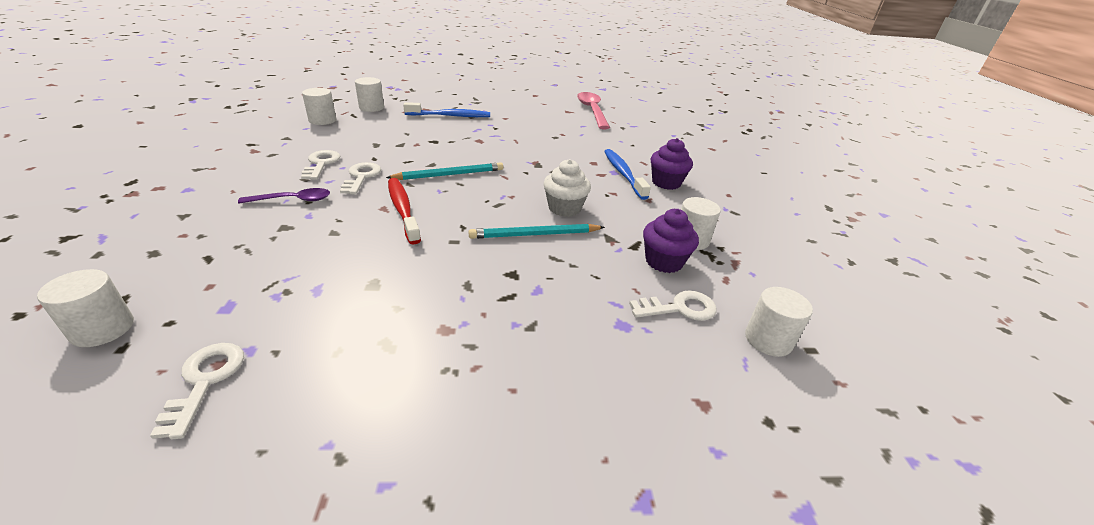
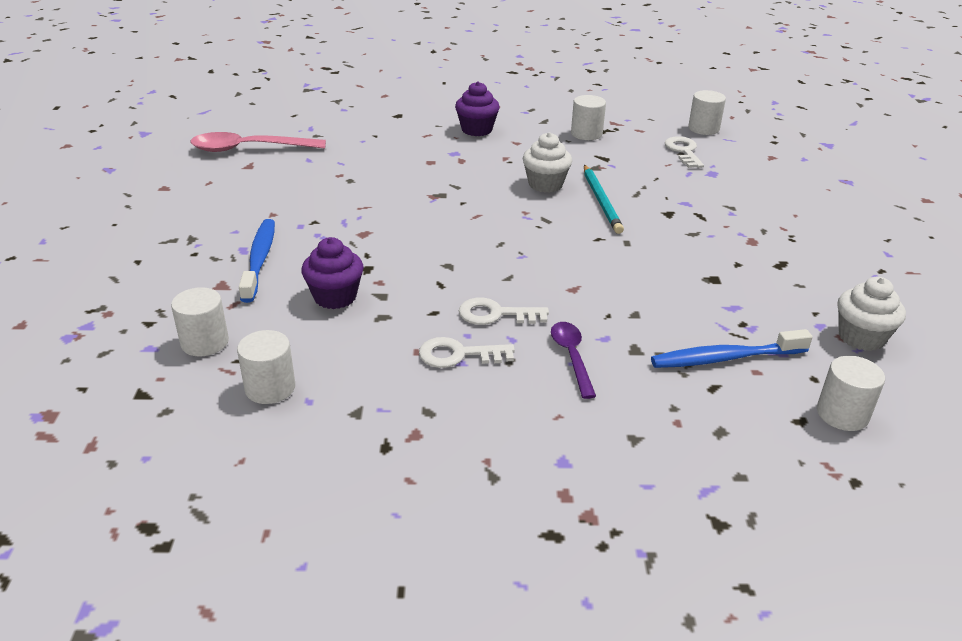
camera: 85 degrees left, 0 degrees up
(205, 381) = (861, 337): white key -> white cupcake
(403, 209) = (573, 275): red toothbrush -> none
(449, 174) = (478, 251): turquoise pencil -> none
(623, 174) = (458, 148): blue toothbrush -> blue toothbrush (725, 358)
(664, 261) = (624, 149): purple cupcake -> purple cupcake (335, 297)

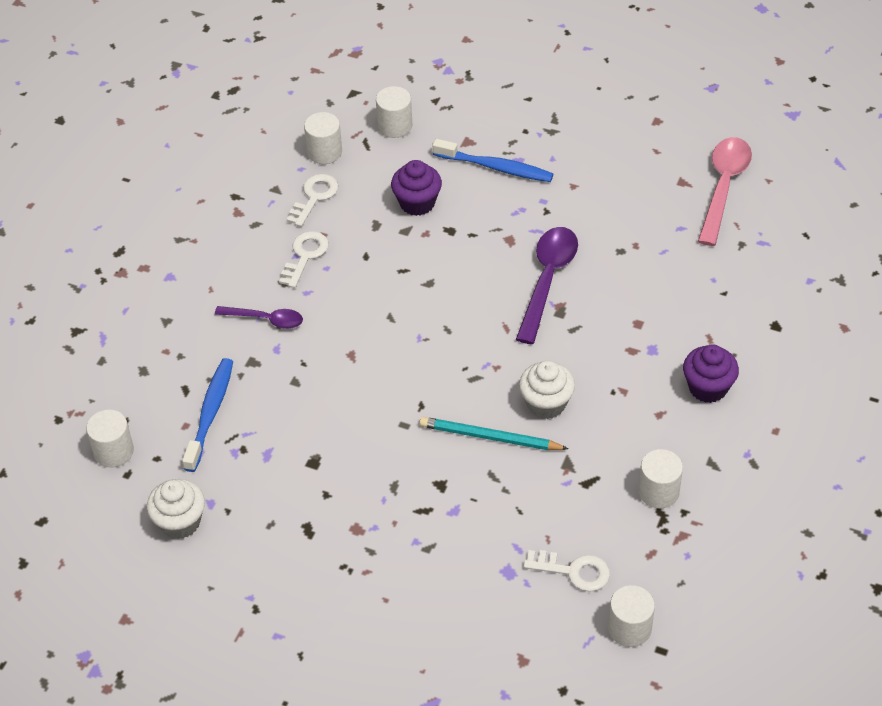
camera: 115 degrees right, 15 degrees up
(405, 206) = (547, 280): none -> purple spoon
(496, 314) = (342, 292): white key -> white key (314, 197)

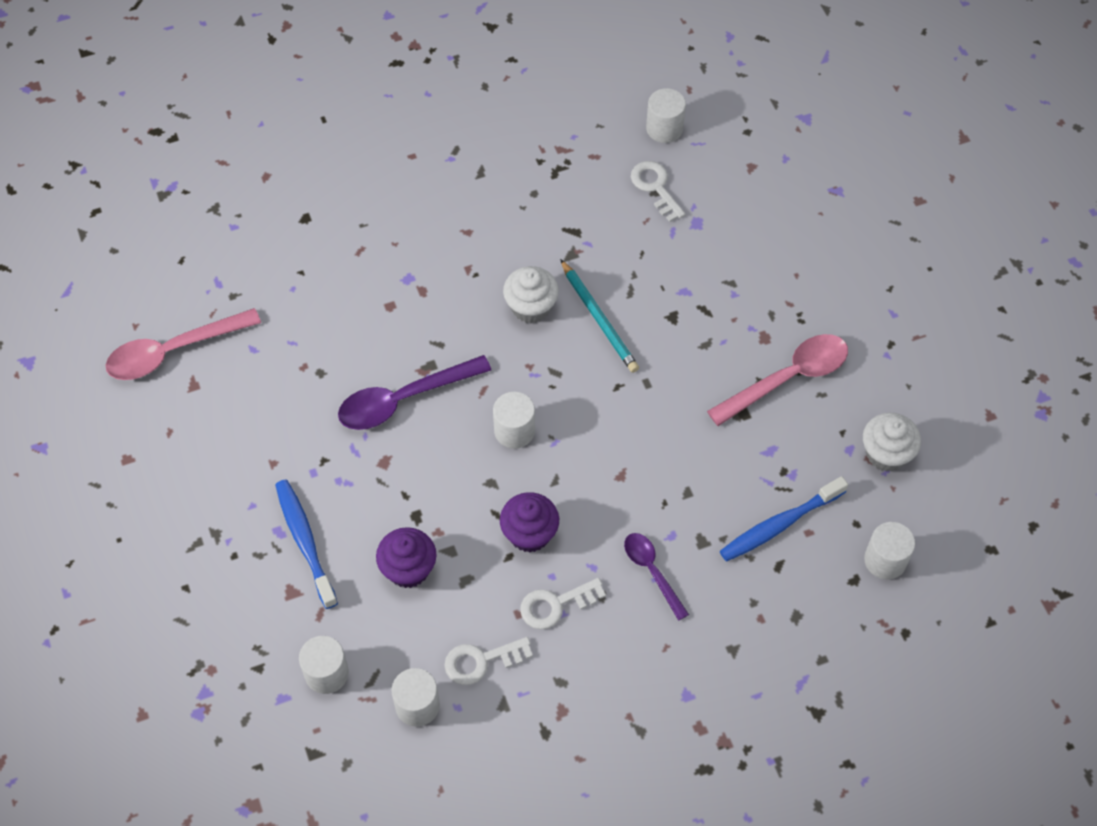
camera: 135 degrees left, 10 degrees up
(307, 514) = (788, 378): none -> pink spoon
(658, 492) = (538, 186): white cylinder -> white cylinder (514, 431)
(708, 387) = (411, 219): purple cupcake -> purple cupcake (529, 534)

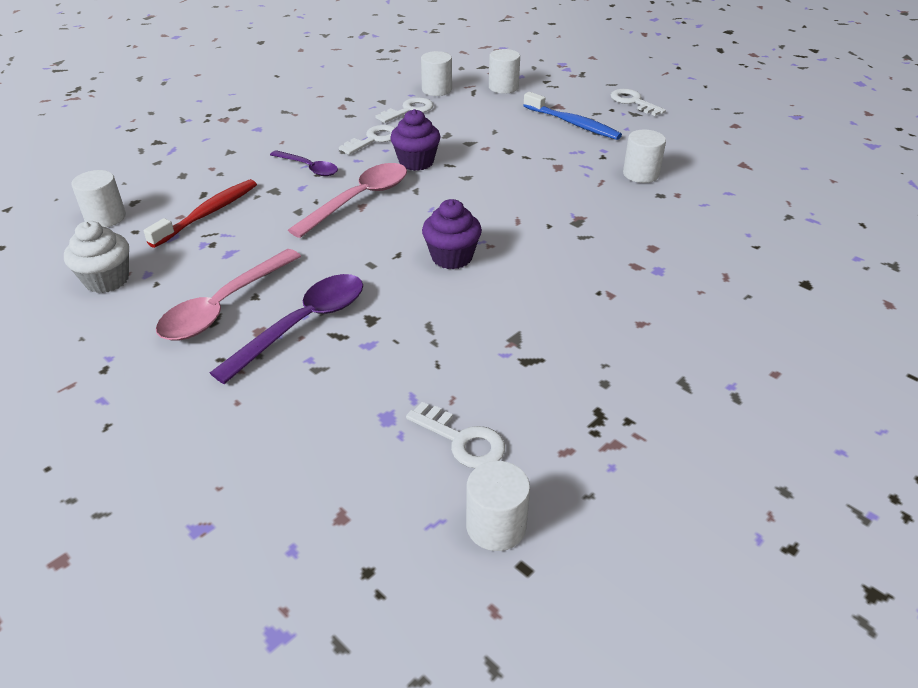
camera: 155 degrees right, 20 degrees down
(173, 351) = (784, 175): pink spoon -> pink spoon (359, 199)
(194, 561) = (633, 102): none -> white key
(403, 400) = (578, 198): purple spoon -> purple spoon (303, 324)
(408, 569) = (491, 130): purple cupcake -> purple cupcake (452, 257)
(514, 431) = (470, 206): white cylinder -> white cylinder (641, 174)
(531, 307) = (522, 284): white cupcake -> none
(599, 319) = (447, 295): turquoise pencil -> none
(779, 525) = (208, 213): blue toothbrush -> red toothbrush

